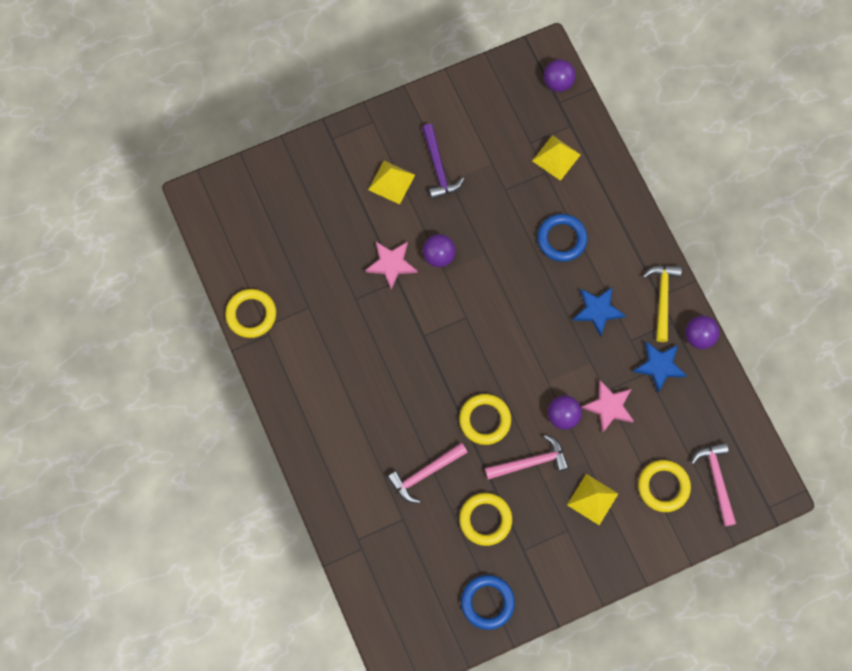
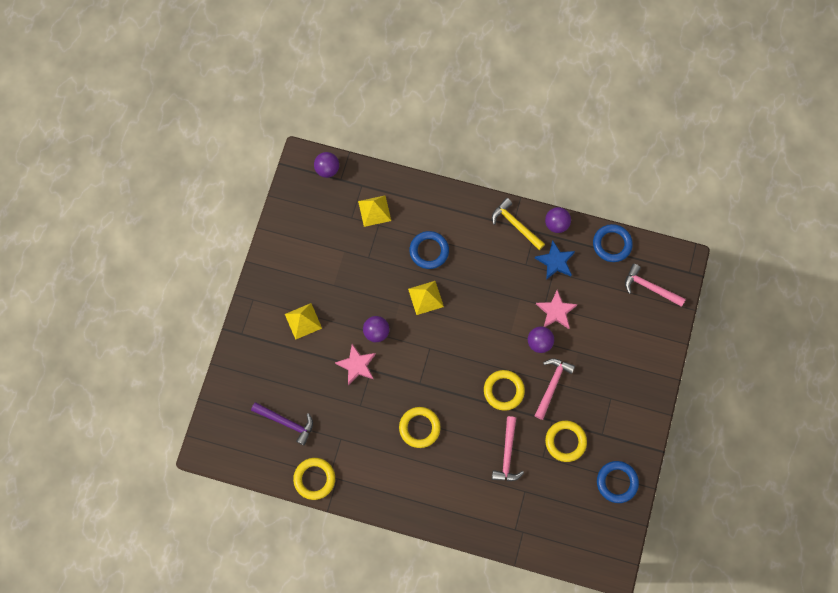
camera: 50 degrees left, 0 degrees up
(438, 168) = (319, 285): purple hammer -> purple hammer (286, 422)
(592, 499) = (604, 368): yellow pyramid -> yellow pyramid (425, 297)
(597, 311) = (491, 268): blue star -> none
(663, 486) = (629, 321): yellow ring -> yellow ring (419, 428)
(727, 407) = (612, 244): none -> blue ring

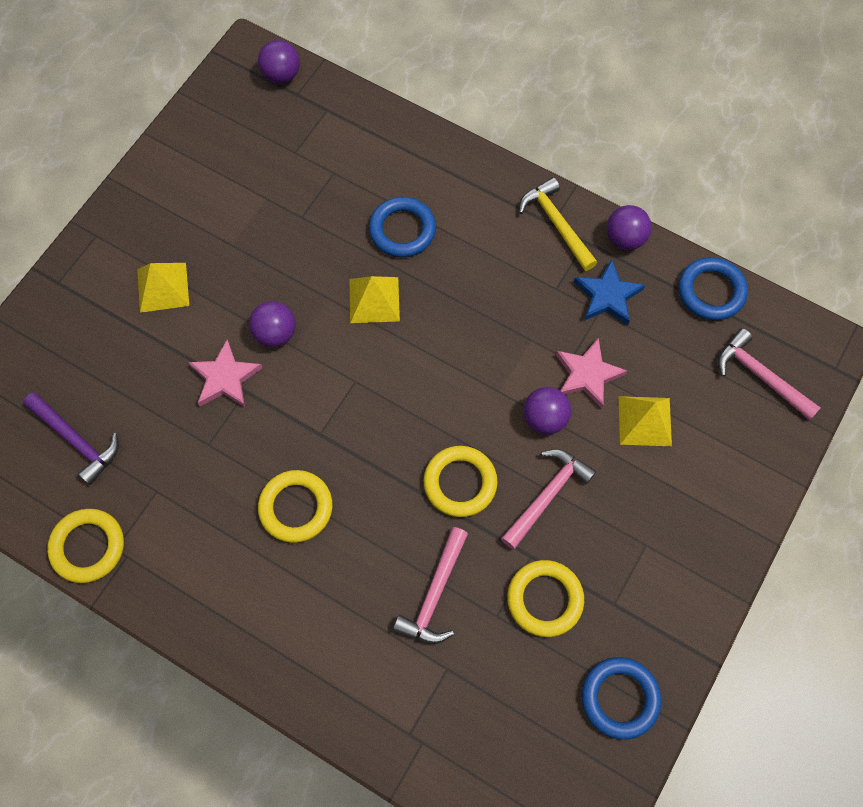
camera: 15 degrees right, 5 degrees down
(374, 211) = (334, 150): yellow pyramid -> yellow pyramid (644, 421)

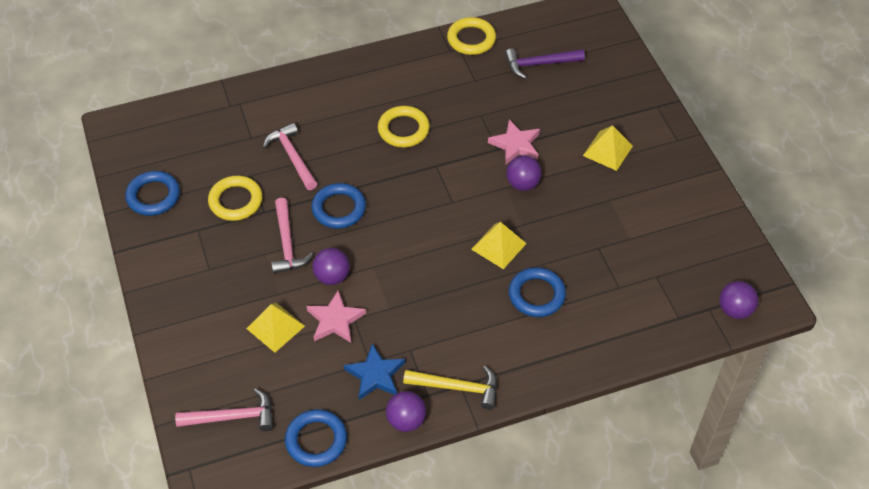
camera: 130 degrees right, 15 degrees down
(460, 483) = (339, 209): yellow ring -> blue ring

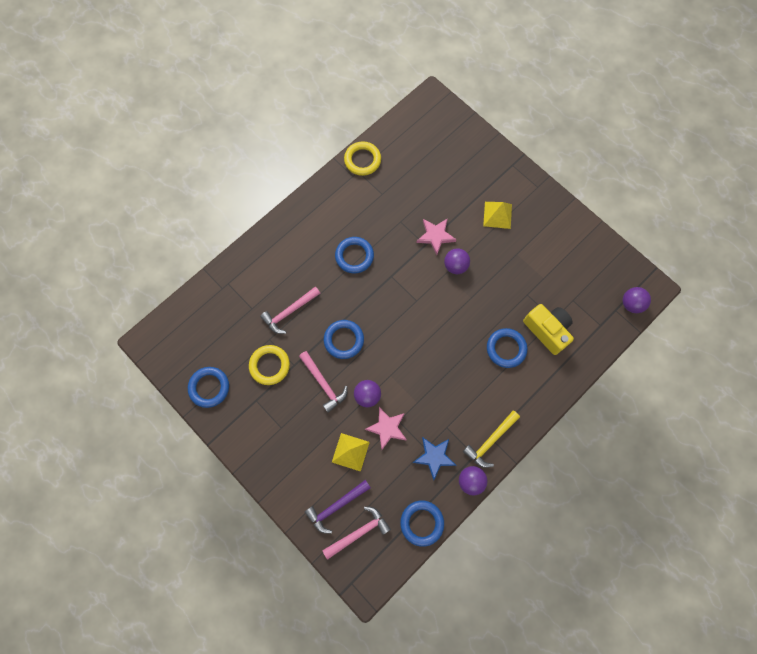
camera: 25 degrees left, 20 degrees up
(292, 157) = (289, 312): pink hammer -> pink hammer turned 75 degrees counterclockwise
(403, 129) = (354, 256): yellow ring -> blue ring
(457, 387) = (490, 441): yellow hammer -> yellow hammer turned 150 degrees clockwise
(499, 246) = (464, 322): yellow pyramid -> none
(539, 64) = (419, 162): purple hammer -> purple hammer (336, 506)
(602, 296) = (547, 330): none -> yellow camera

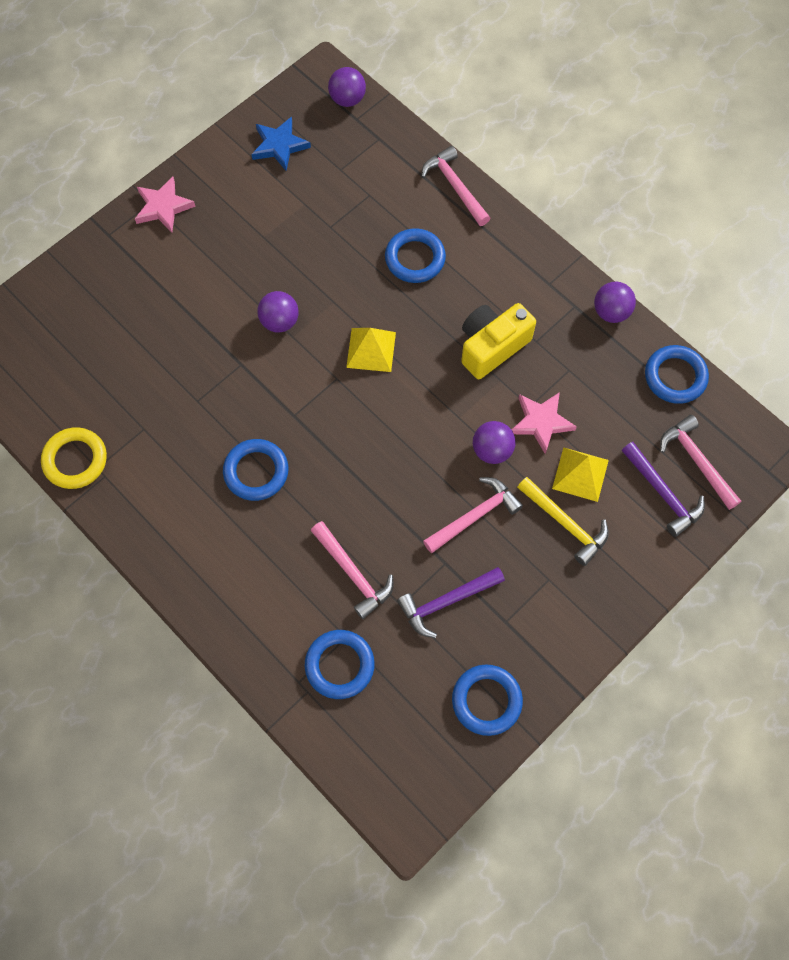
camera: 90 degrees left, 5 degrees down
(269, 365) = (446, 602): yellow ring -> purple hammer
(344, 340) = (402, 486): blue ring -> blue ring (339, 665)
(434, 457) = (580, 358): blue star -> blue star (279, 146)
(435, 236) = (226, 349): pink star -> pink star (163, 207)
(490, 441) = (553, 285): yellow hammer -> yellow hammer (565, 523)
(497, 215) = (195, 259): yellow pyramid -> yellow pyramid (371, 350)
(547, 330) = (386, 204): yellow camera -> yellow camera (492, 347)
(565, 376) = (455, 187): none -> pink hammer

